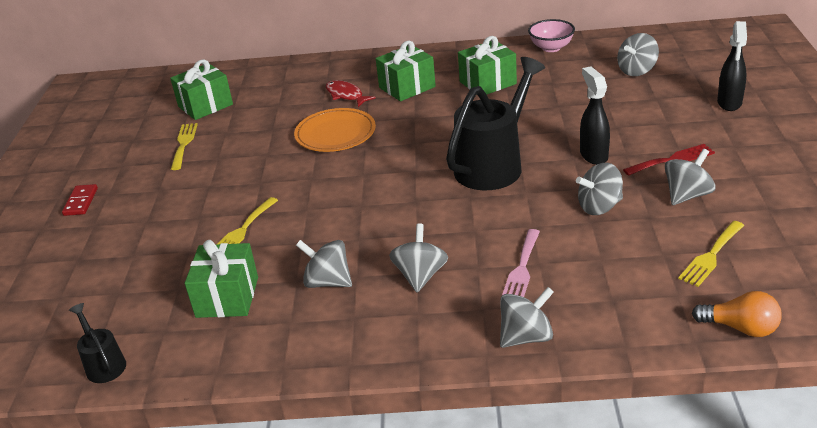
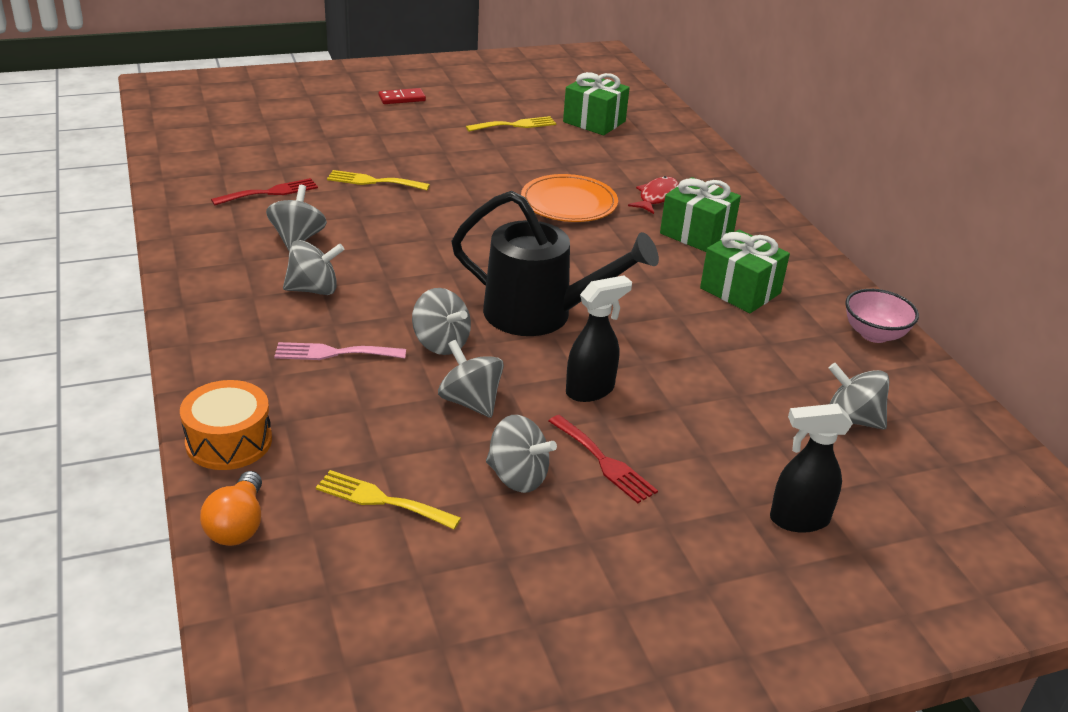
camera: 65 degrees right, 0 degrees up
(104, 364) = (180, 156): black watering can -> none
(227, 297) = (270, 192): green gift -> red fork
(526, 337) = (218, 365): grey spinning top -> grey spinning top (441, 343)
(636, 331) = (229, 441): none -> orange drum

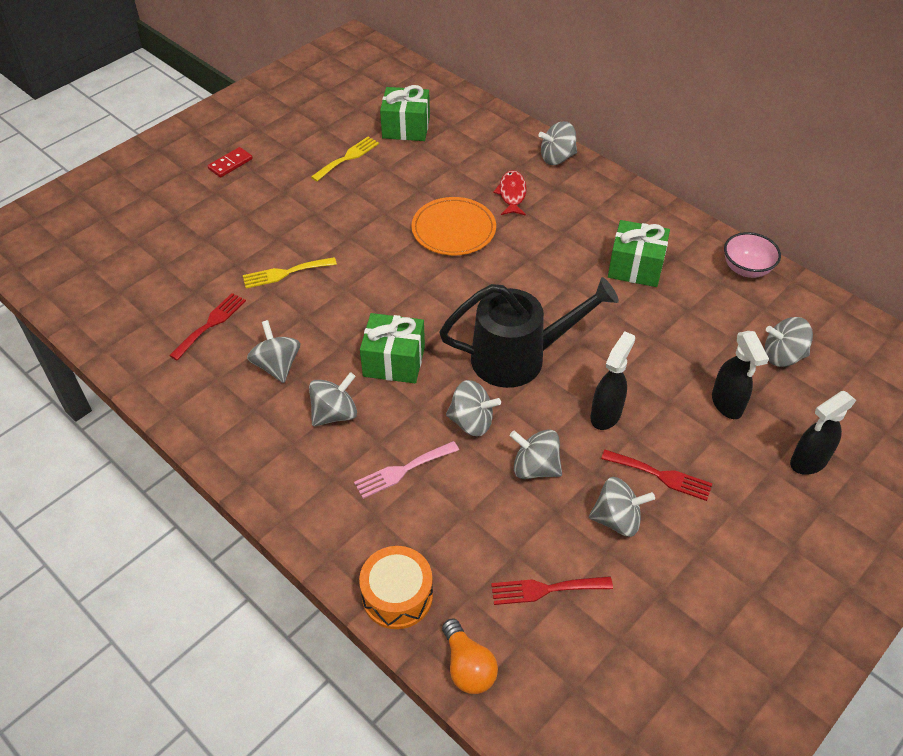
camera: 25 degrees left, 15 degrees up
(381, 500) = (545, 589): yellow fork -> red fork
(696, 234) = (567, 221): green gift -> green gift (394, 361)
(732, 186) = (557, 158): none -> grey spinning top
(742, 434) = (727, 404): none -> black spray bottle

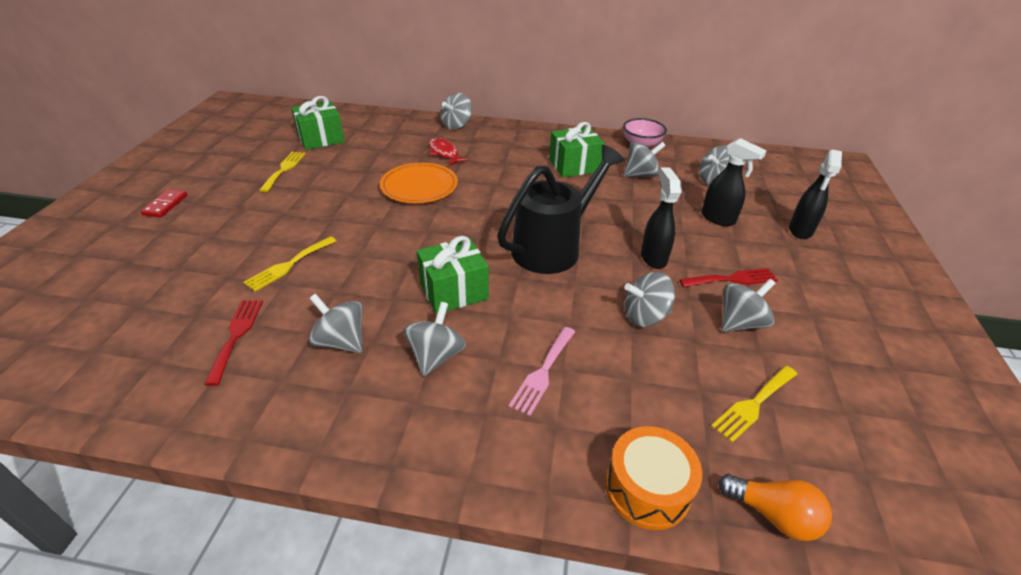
camera: 35 degrees left, 10 degrees down
(471, 422) = (563, 306): grey spinning top -> grey spinning top (640, 175)
(545, 589) = (753, 404): red fork -> yellow fork

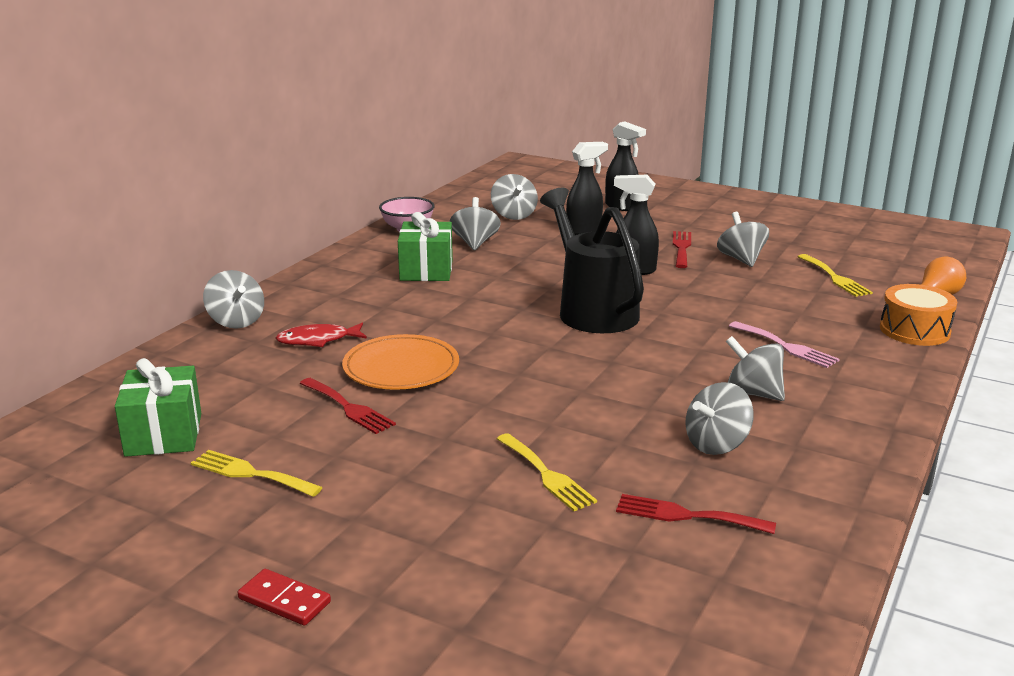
camera: 70 degrees left, 15 degrees down
(361, 180) = (348, 408): none -> red fork
(454, 291) = (649, 372): green gift -> none
(645, 316) = (721, 291): grey spinning top -> none

